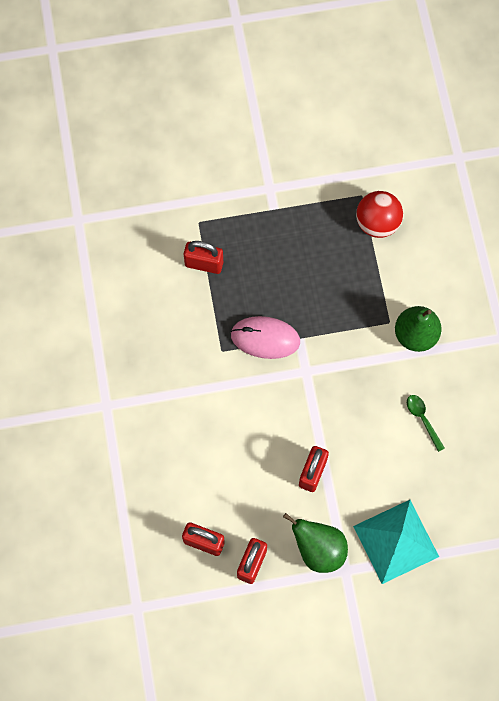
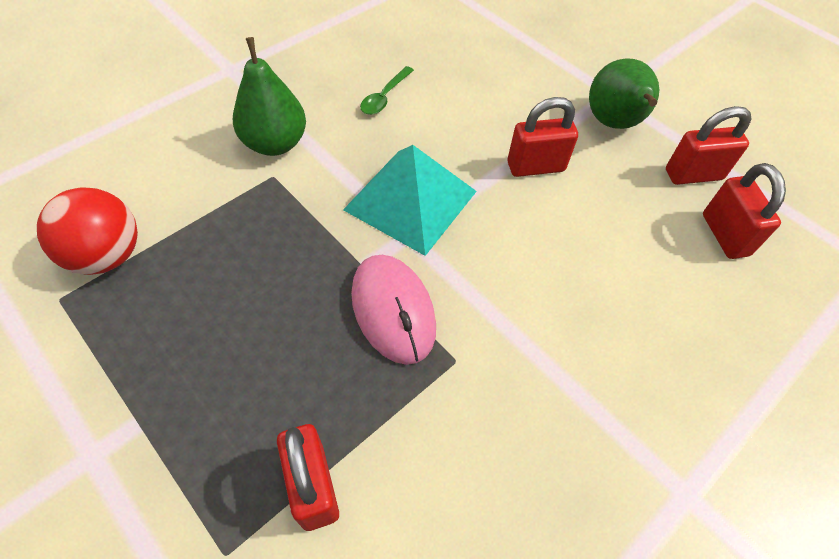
camera: 125 degrees left, 15 degrees down
(395, 541) = (541, 68): turquoise pyramid -> turquoise pyramid (411, 200)

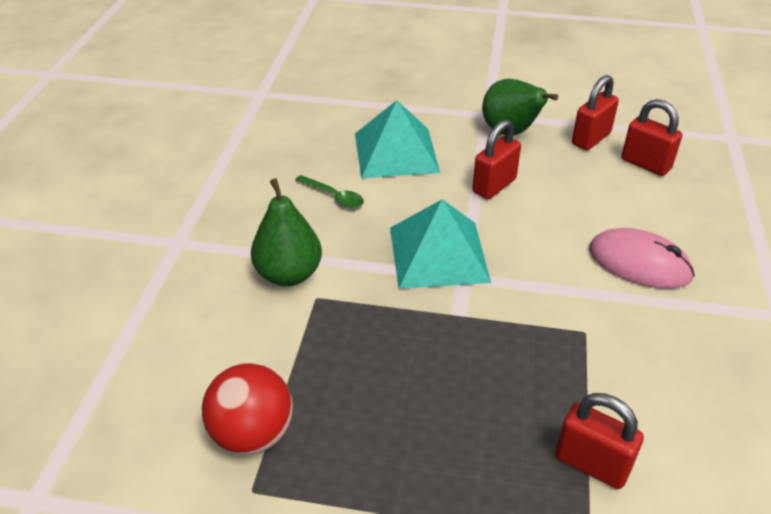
camera: 35 degrees left, 15 degrees down
(385, 97) = (334, 196): green spoon -> green spoon turned 45 degrees counterclockwise
(393, 310) = (511, 328): pink mouse -> pink mouse (639, 263)
(482, 85) = (395, 152): none -> turquoise pyramid

